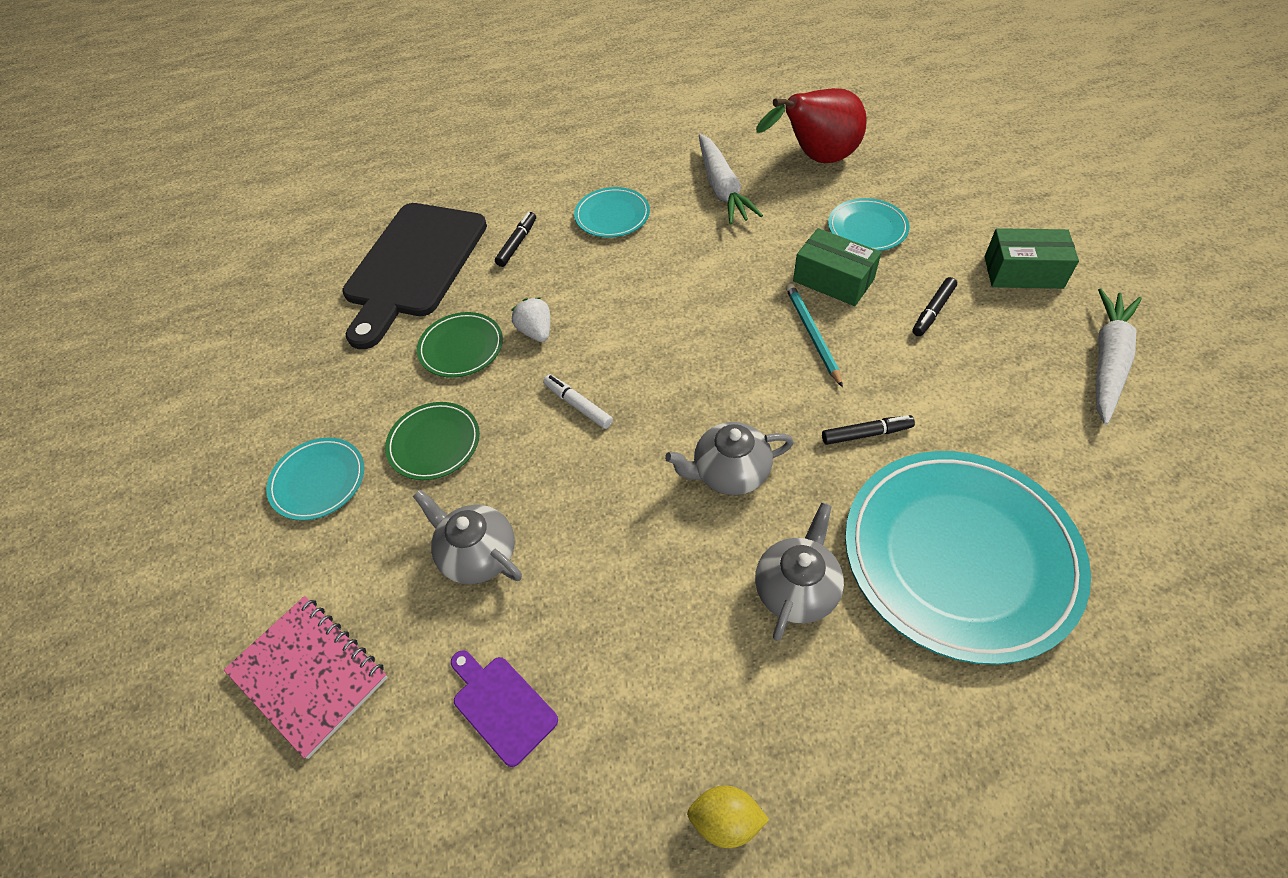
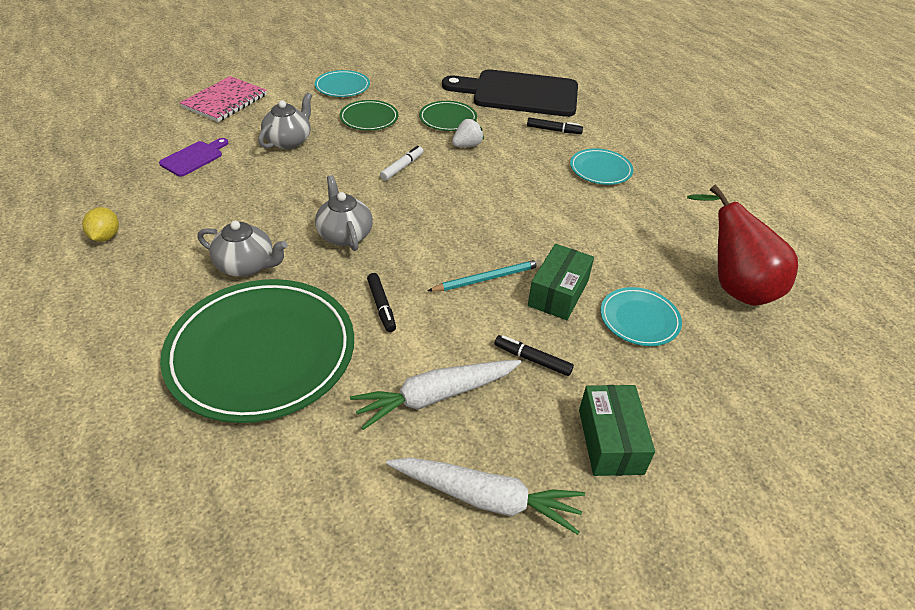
camera: 75 degrees right, 10 degrees down
(722, 188) = (660, 226): white carrot -> white carrot (435, 396)
(959, 556) = (262, 353): turquoise plate -> green plate

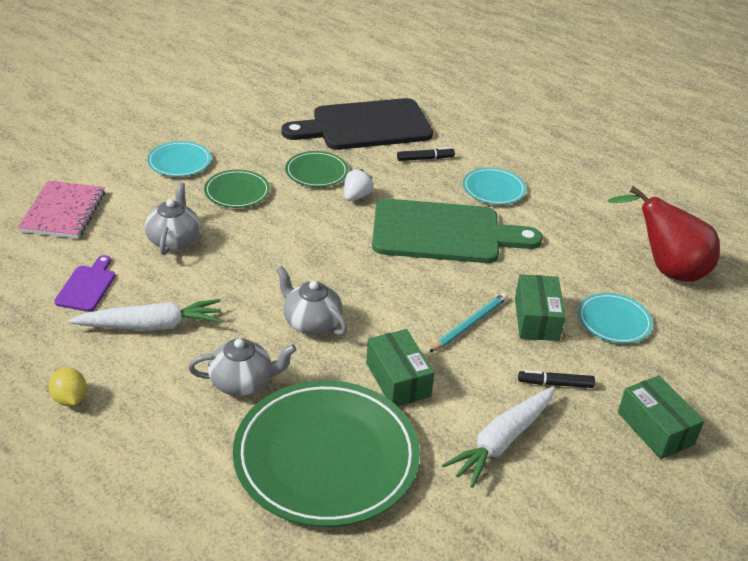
camera: 25 degrees left, 5 degrees down
(381, 306) = (398, 379): black marker -> green box
(402, 167) = (311, 237): white marker -> none
(486, 498) = (597, 506): white carrot -> white carrot (151, 326)
(524, 194) = (444, 233): none -> green cutting board

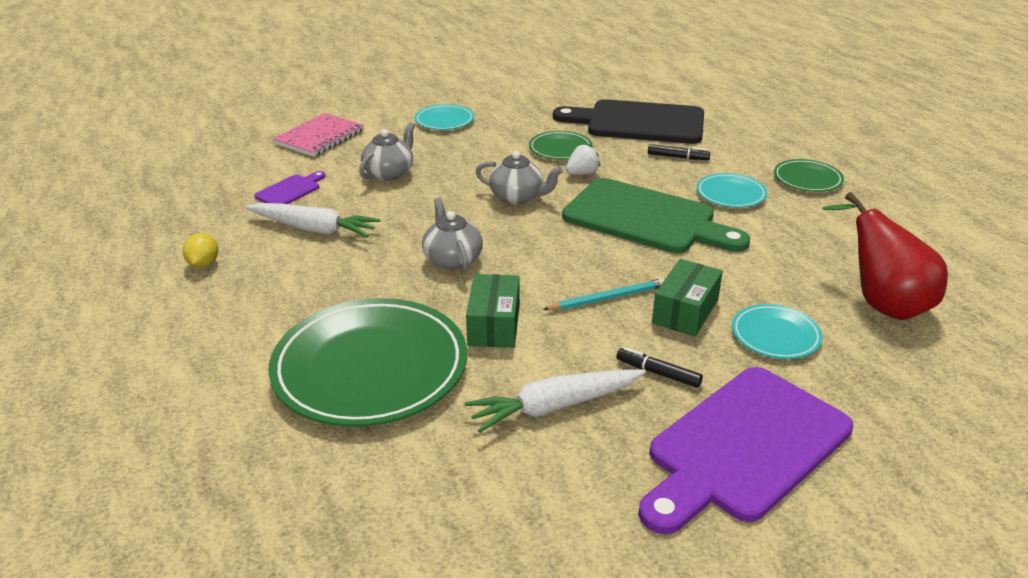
camera: 30 degrees right, 5 degrees down
(237, 192) = (474, 150): green plate -> green plate (807, 179)
(243, 382) = (351, 289): grey teapot -> grey teapot (518, 197)
(655, 428) = (744, 447): green box -> purple cutting board

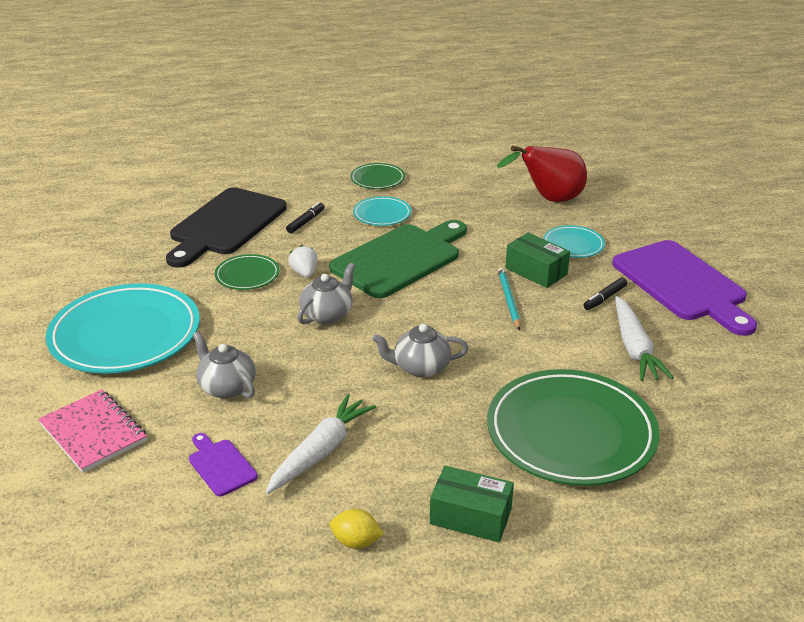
camera: 75 degrees left, 0 degrees up
(444, 120) = (125, 334): turquoise plate -> turquoise plate, size x2.13
(494, 325) = (528, 359): green box -> green box (470, 516)

